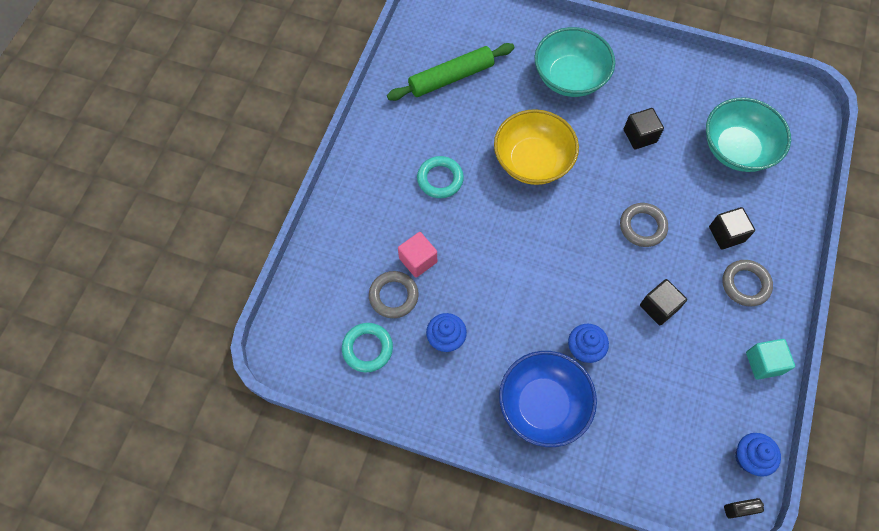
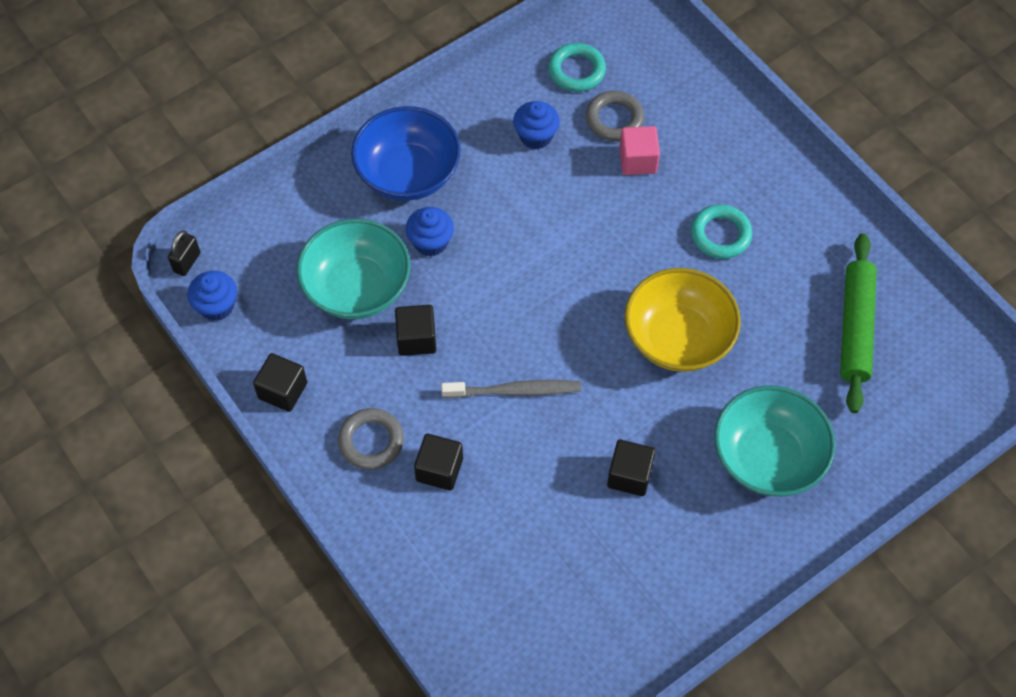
camera: 125 degrees right, 5 degrees down
(642, 226) = (515, 391): grey ring -> grey toothbrush
(736, 149) = (532, 572): turquoise bowl -> turquoise bowl (357, 288)
(763, 363) = (283, 391): turquoise cube -> black cube

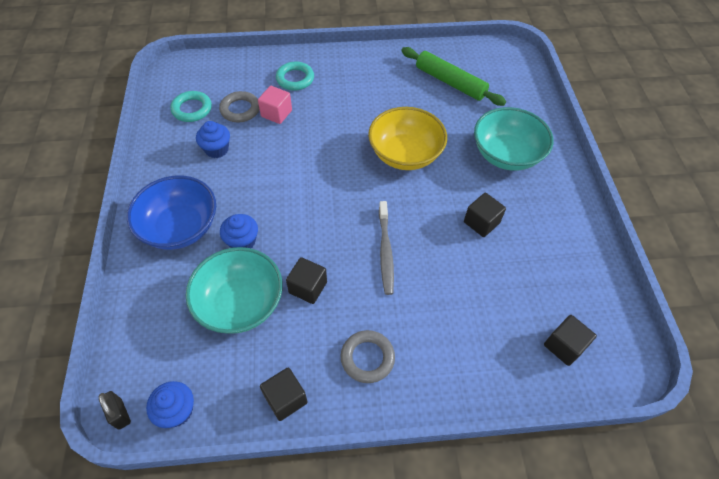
camera: 60 degrees left, 5 degrees down
(439, 469) = (416, 325): black cube -> black cube (564, 346)
(515, 391) = (385, 251): grey toothbrush -> grey toothbrush turned 150 degrees clockwise
(720, 235) = (353, 104): turquoise ring -> turquoise ring (295, 79)

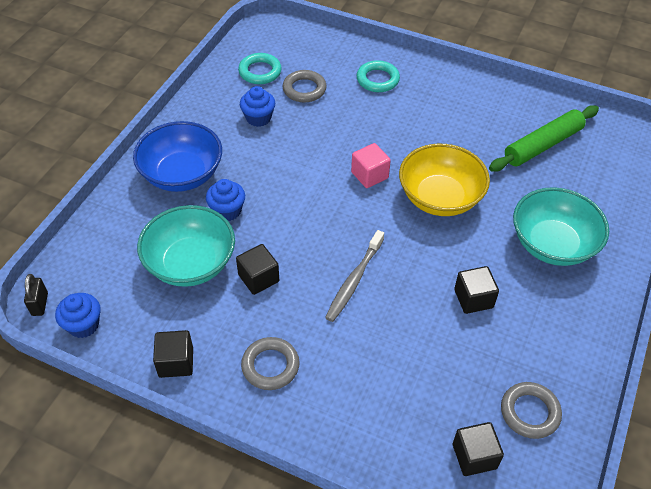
camera: 30 degrees right, 5 degrees down
(276, 113) = (336, 106): pink cube -> pink cube (369, 175)
(450, 82) = (542, 145): green rolling pin -> green rolling pin turned 75 degrees clockwise
(577, 290) = (529, 412): none -> grey ring

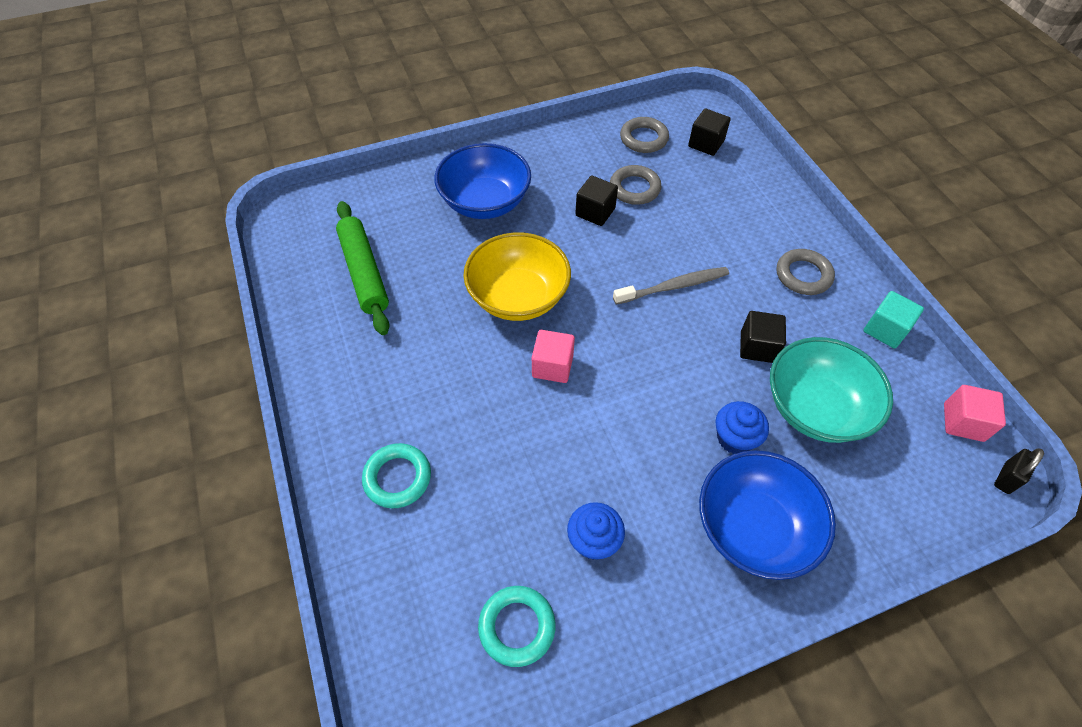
camera: 135 degrees left, 5 degrees up
(83, 325) = (963, 422): blue cupcake -> pink cube
(176, 362) = (885, 330): black cube -> turquoise cube
(304, 89) = (494, 539): grey ring -> grey ring (634, 188)
(542, 145) = (364, 272): green rolling pin -> green rolling pin turned 60 degrees clockwise
(552, 244) = (485, 202): turquoise bowl -> blue bowl

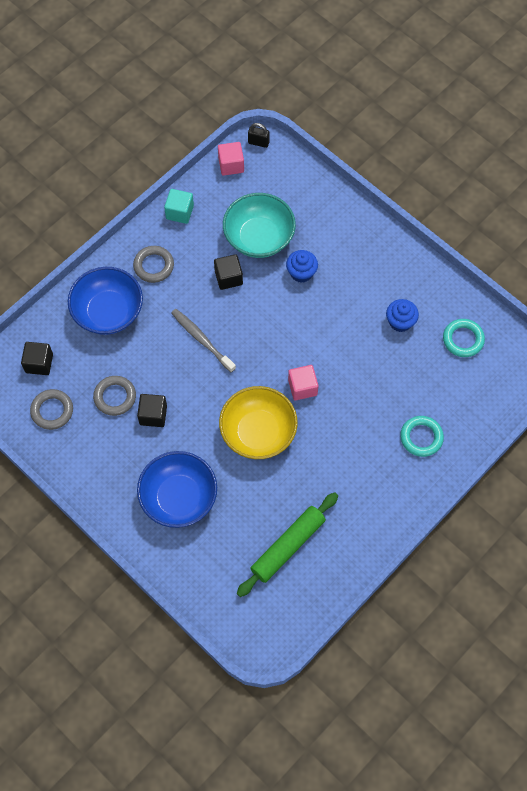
camera: 115 degrees left, 10 degrees up
(753, 528) = (351, 250): blue bowl -> blue bowl (108, 312)

